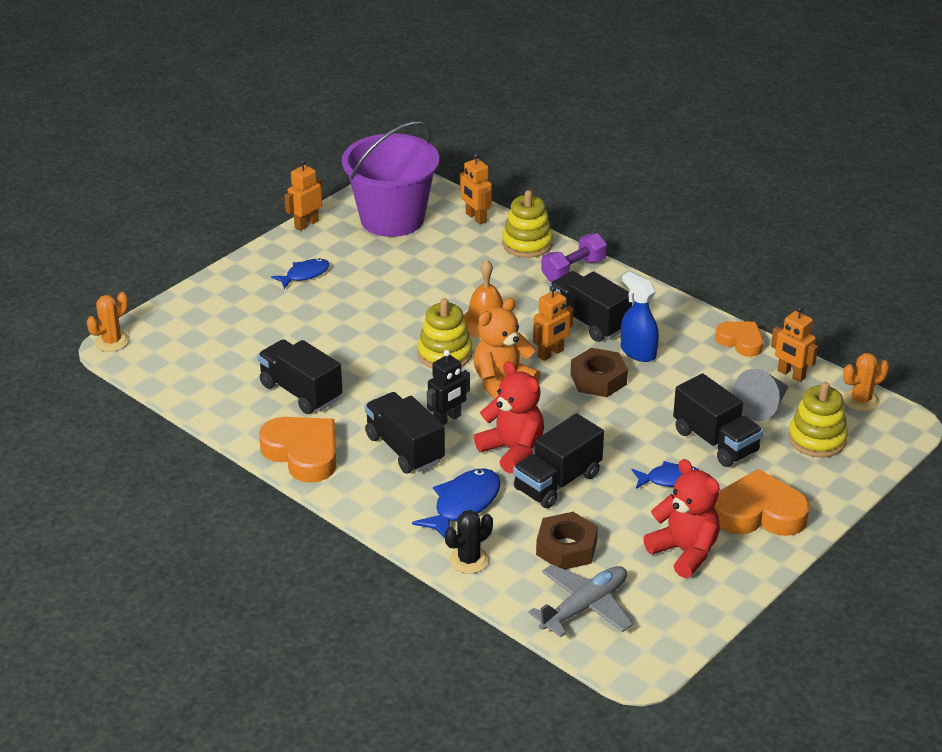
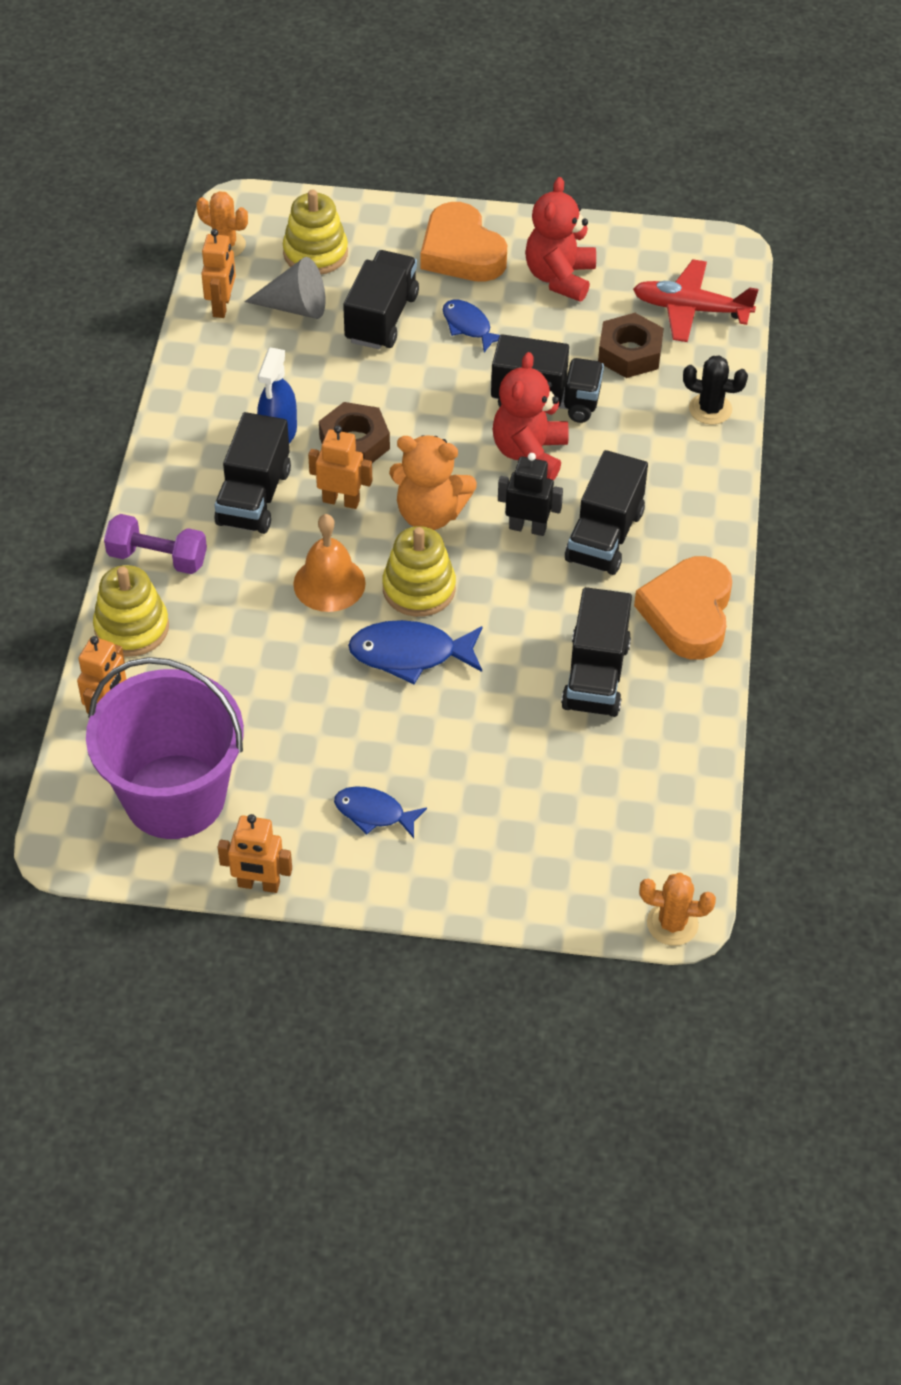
camera: 125 degrees left, 15 degrees up
(463, 505) = (642, 450): blue fish -> blue fish (410, 654)
(584, 607) = (690, 309): grey plane -> red plane
(740, 341) = (192, 363): orange heart -> none

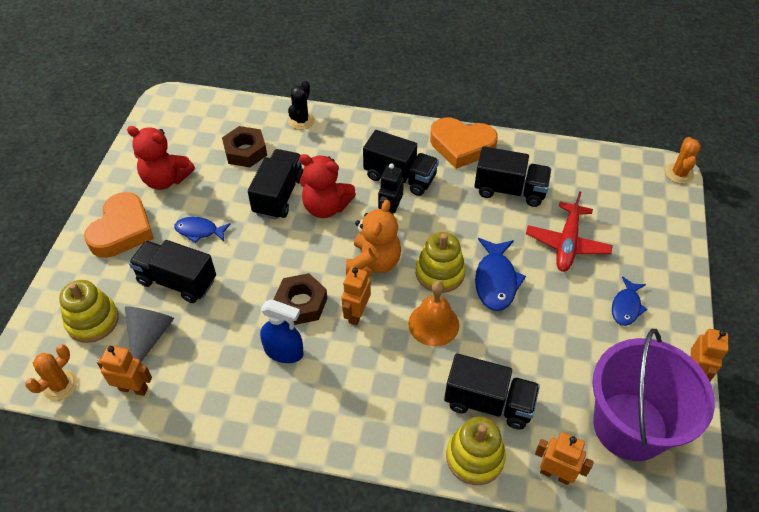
camera: 85 degrees left, 0 degrees up
(157, 558) = (404, 438): purple dumbbell -> none
(254, 497) = (347, 369): black truck -> black truck (488, 402)
(461, 252) = (122, 230): orange heart -> orange heart turned 45 degrees counterclockwise
(468, 326) = (199, 231): blue fish -> blue fish turned 45 degrees clockwise
(690, 309) = (214, 120): red plane -> red plane (567, 243)

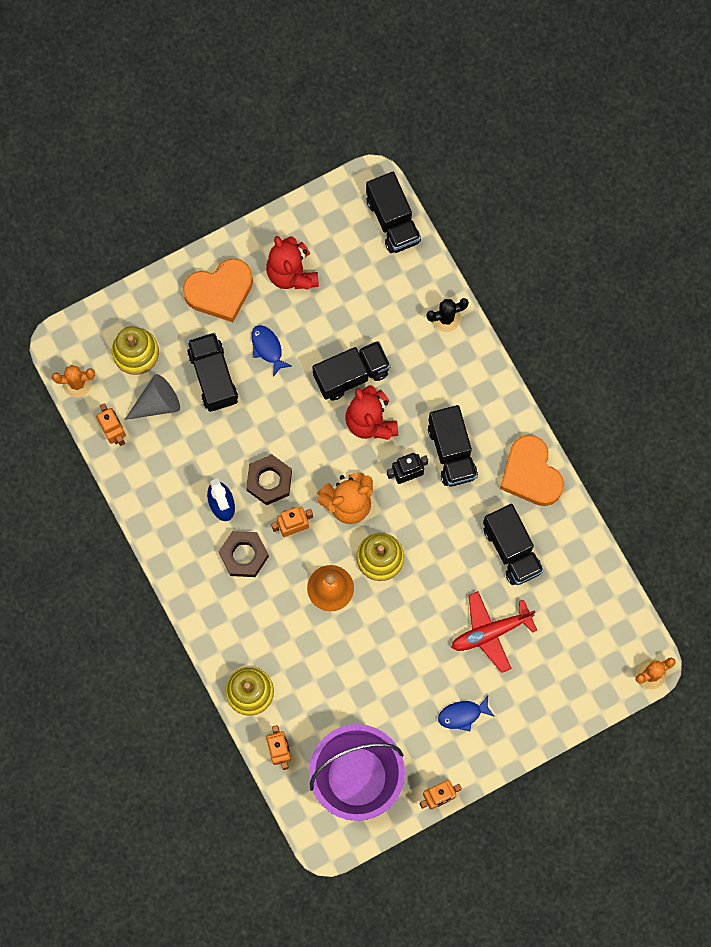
camera: 50 degrees right, 25 degrees up
(245, 151) = (373, 305): brown nut -> brown nut (244, 555)
(488, 402) = (297, 672): black truck -> black truck (393, 220)
(495, 280) = (407, 603): blue fish -> none

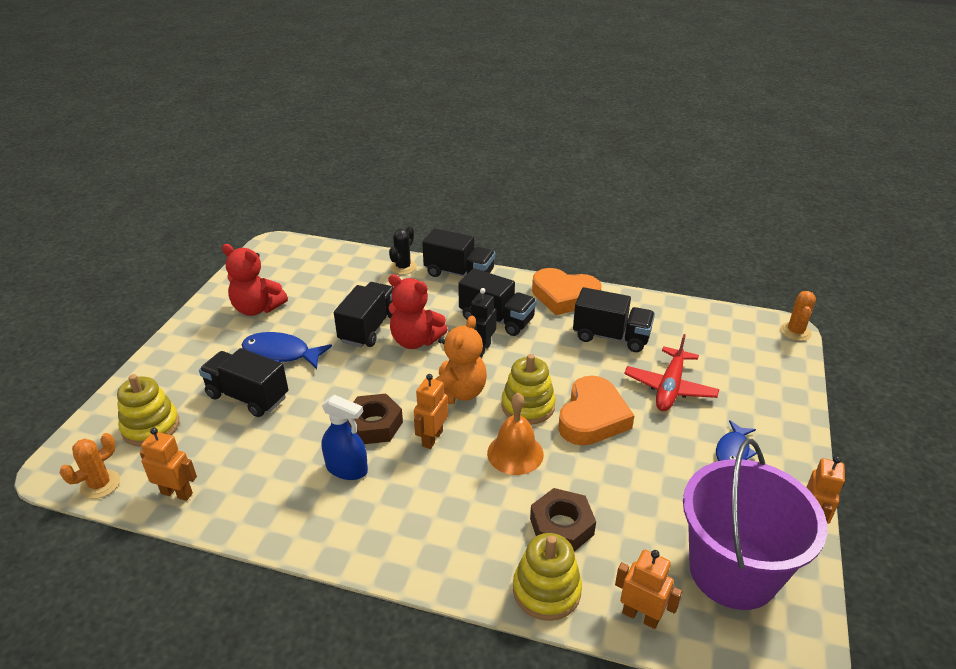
camera: 45 degrees left, 40 degrees down
(157, 403) = (206, 445): grey cone -> none
(220, 291) = (202, 349): orange heart -> orange heart (592, 417)
(244, 555) = (410, 489): brown nut -> brown nut (561, 526)
(267, 348) = (281, 354): blue fish -> blue fish, size x1.55
(393, 220) = (308, 250): black truck -> black truck (459, 273)

